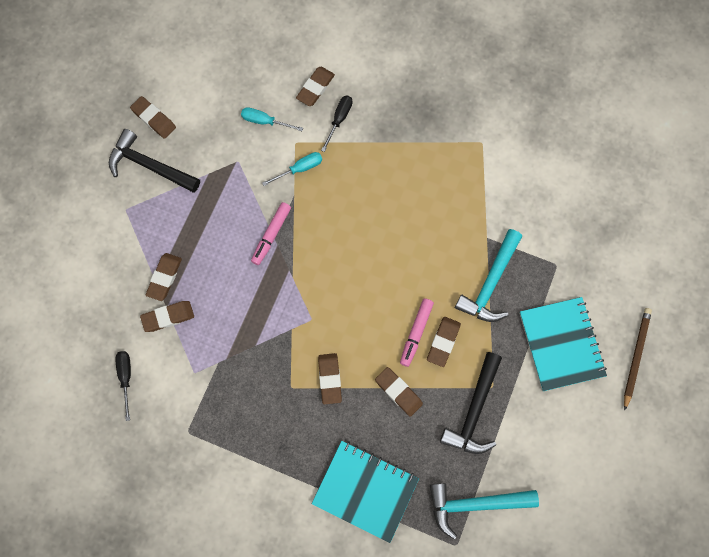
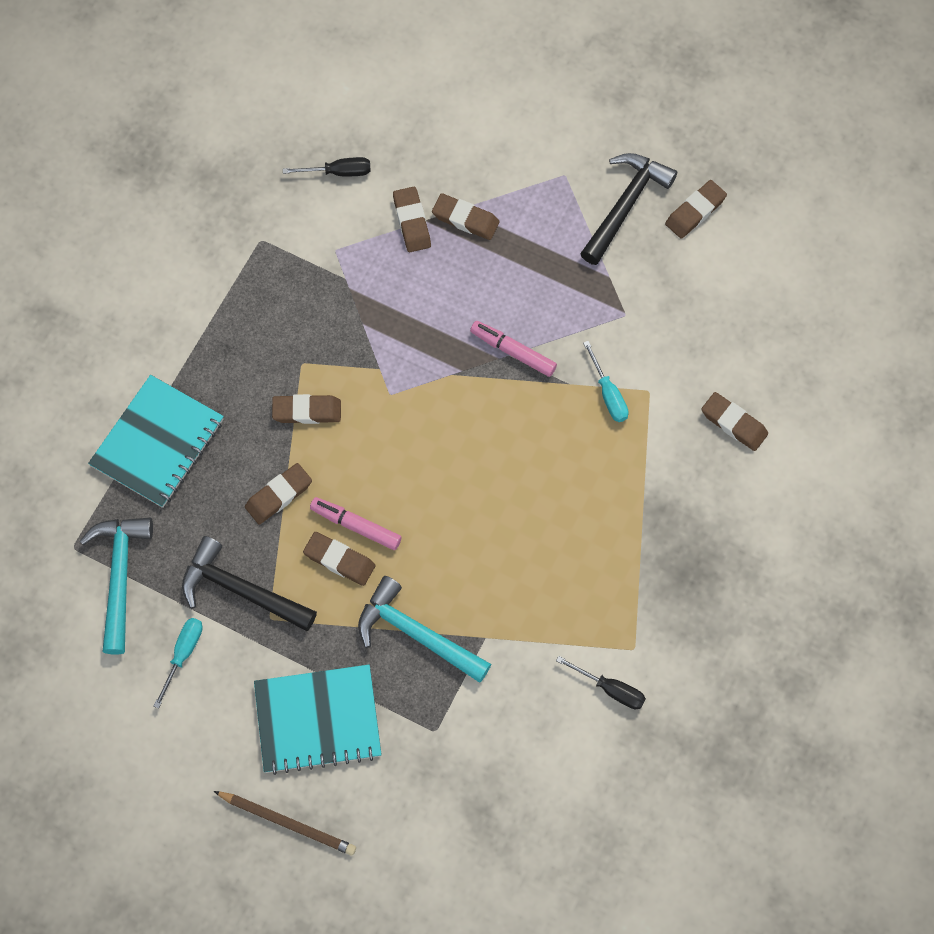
camera: 95 degrees right, 5 degrees down
(265, 121) = (684, 353): turquoise screwdriver -> turquoise screwdriver (183, 654)
(339, 120) = (681, 452): black screwdriver -> black screwdriver (610, 689)

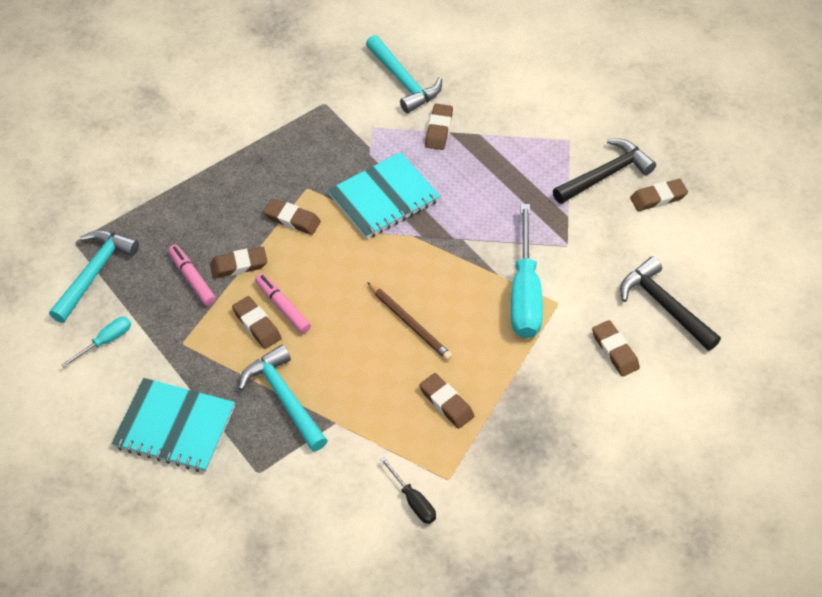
camera: 25 degrees right, 15 degrees down
(158, 443) = (175, 200): turquoise notebook -> turquoise notebook (384, 198)
(240, 590) = (173, 316): black hammer -> black hammer (664, 305)
(288, 823) = (108, 489): brown pencil -> brown pencil (410, 323)
(338, 172) = (403, 81): black screwdriver -> turquoise hammer
(465, 219) = (479, 141): brown eraser -> brown eraser (446, 403)
(513, 351) = (467, 238): pink marker -> pink marker (192, 279)
(608, 394) = (525, 293): turquoise screwdriver -> turquoise screwdriver, size x2.07

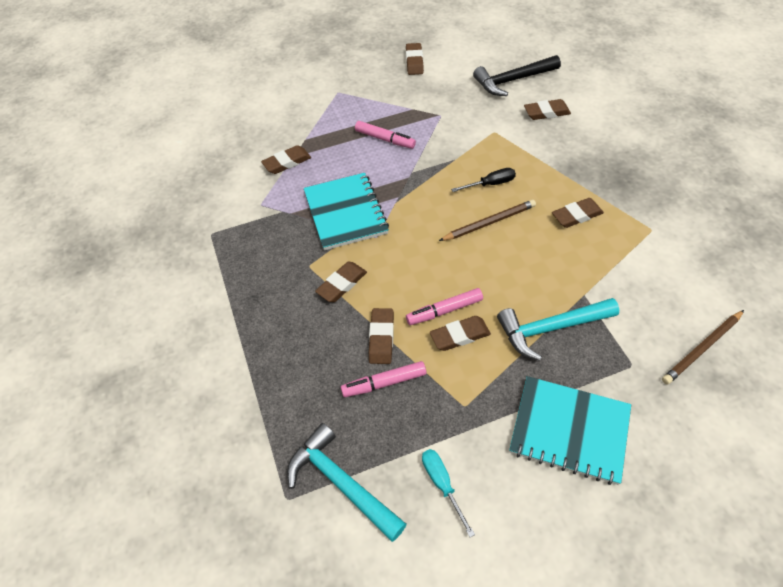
camera: 70 degrees left, 0 degrees up
(174, 427) = (569, 431): turquoise notebook -> turquoise notebook turned 75 degrees clockwise
(293, 534) = (702, 348): none -> brown pencil
(403, 81) = (219, 174): turquoise hammer -> none
(413, 500) = (671, 256): black screwdriver -> black screwdriver (490, 184)
(439, 129) = (287, 162): brown eraser -> brown eraser turned 60 degrees counterclockwise
(506, 203) = (385, 139): none -> pink marker
(525, 293) = (479, 147): turquoise screwdriver -> none
(606, 174) = (381, 81): black hammer -> none

